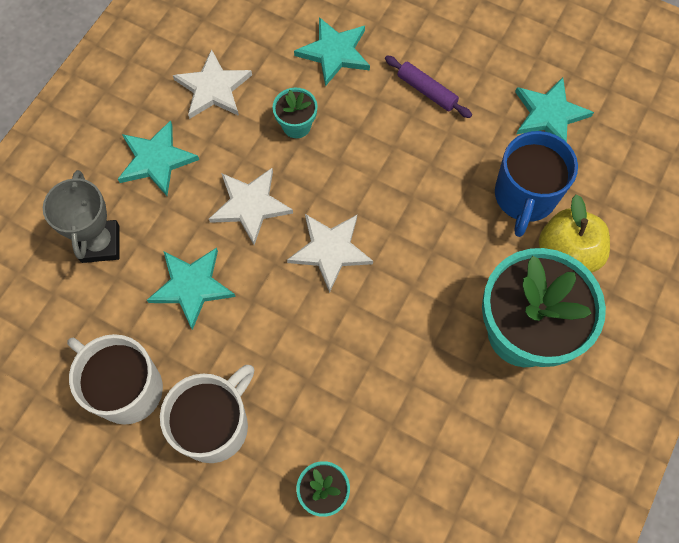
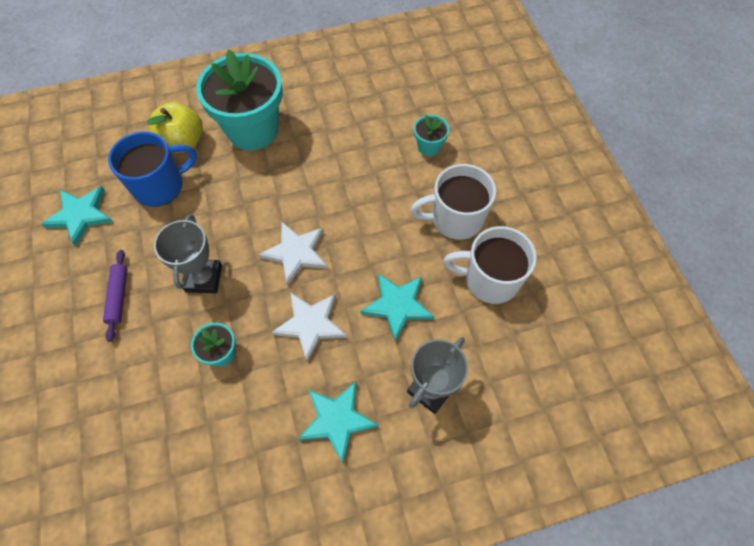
camera: 135 degrees left, 5 degrees down
(126, 388) = (489, 279): white mug -> white mug turned 105 degrees clockwise
(213, 88) = (240, 442): white star -> none
(334, 52) = (131, 386): turquoise star -> none
(380, 161) = (204, 278): none -> grey trophy

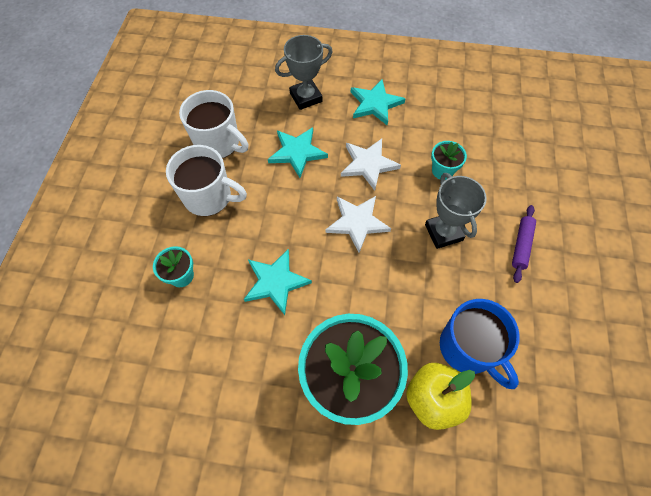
camera: 155 degrees left, 0 degrees up
(80, 215) = (557, 347): turquoise star -> turquoise star (275, 282)
(160, 186) = (468, 348): blue mug -> blue mug turned 120 degrees counterclockwise
(204, 278) = (443, 232): grey trophy -> grey trophy turned 45 degrees counterclockwise

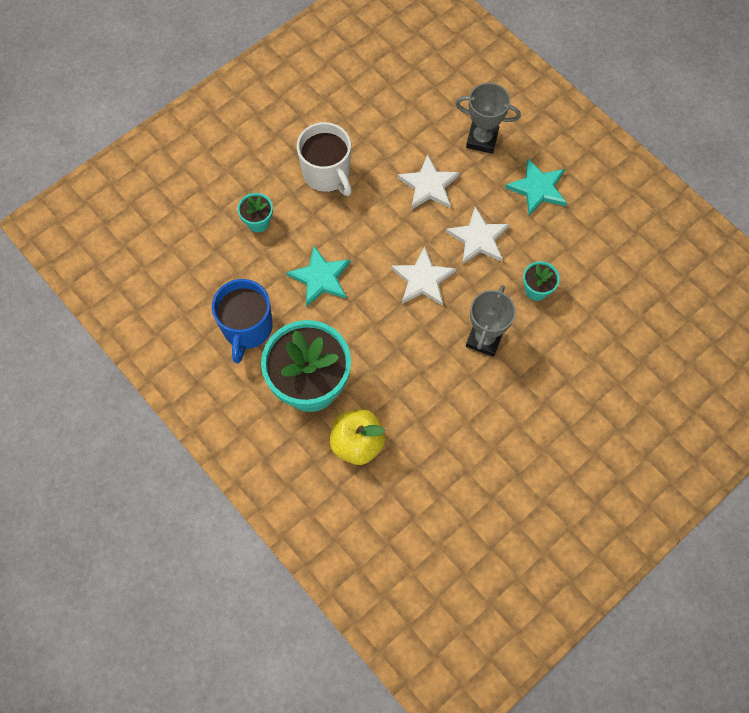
camera: 40 degrees right, 5 degrees up
(218, 143) = (372, 131): white mug -> none
(297, 152) = (429, 185): turquoise star -> white star
(468, 348) = (416, 432): blue mug -> blue mug (247, 328)
(521, 245) = (537, 397): purple rolling pin -> none

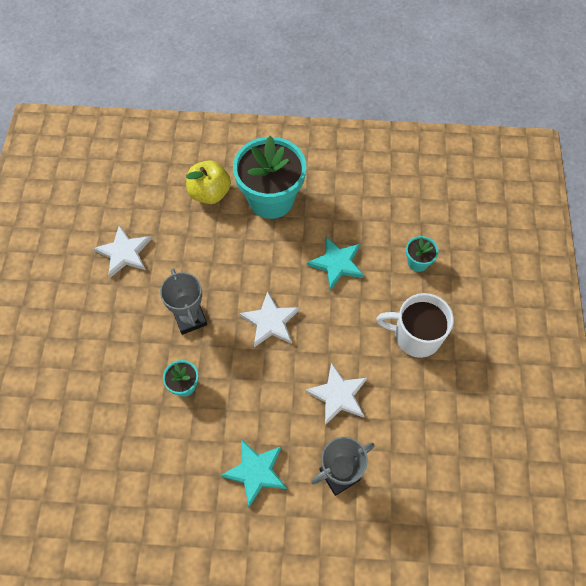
camera: 135 degrees right, 5 degrees down
(247, 328) = (344, 197): blue mug -> none
(478, 238) = (261, 386): white star -> white star (124, 252)

